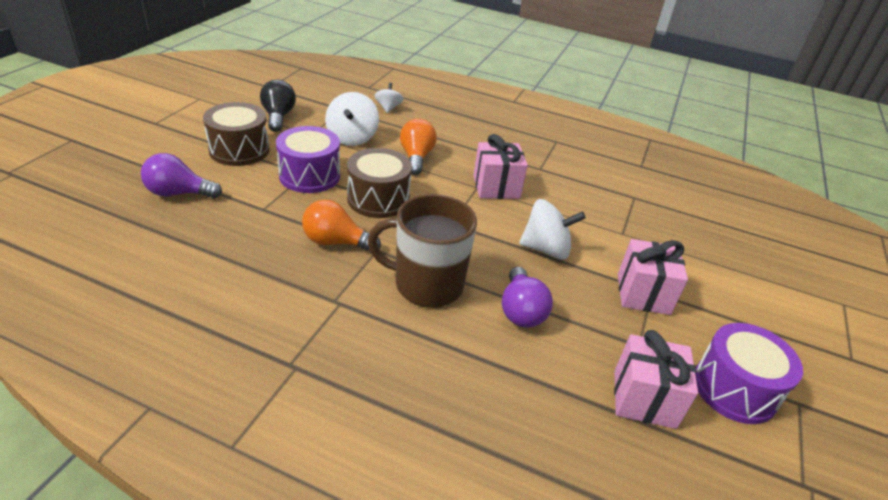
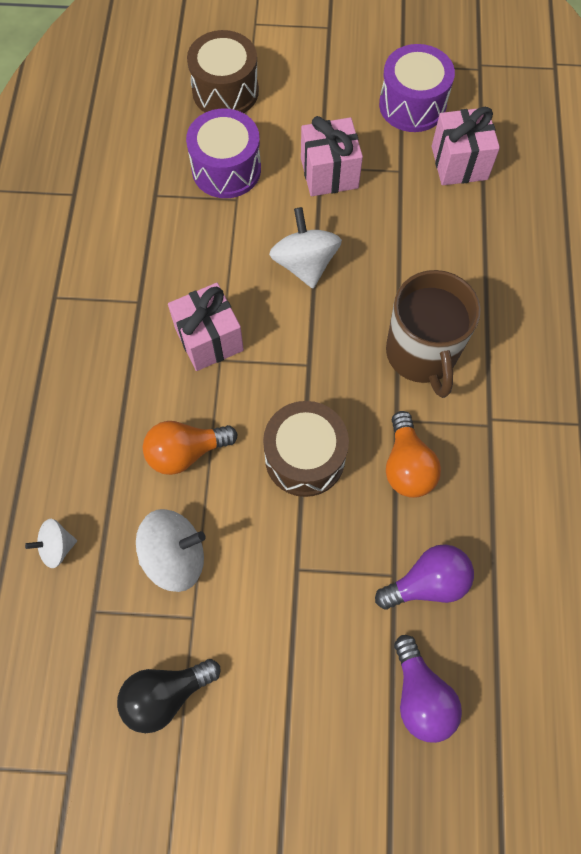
camera: 105 degrees left, 30 degrees up
(239, 150) = (286, 689): brown drum -> brown drum (225, 91)
(309, 175) = (298, 561): purple drum -> purple drum (226, 169)
(521, 311) = (410, 266): purple light bulb -> purple light bulb (427, 582)

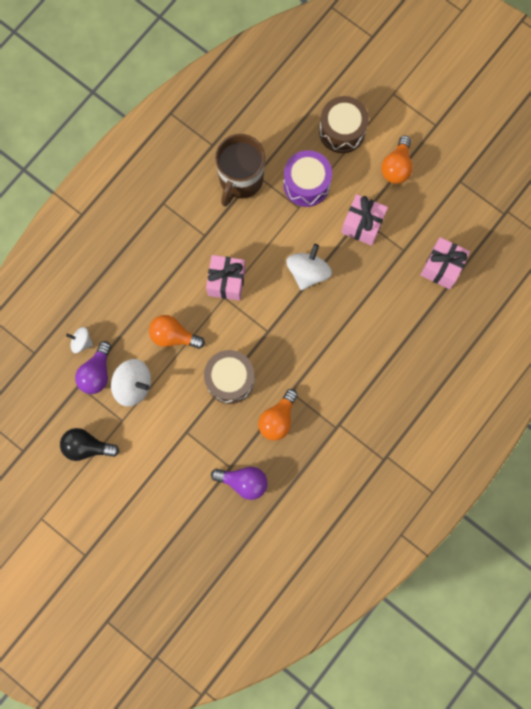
camera: 35 degrees right, 10 degrees up
(319, 91) = (396, 167): none -> orange light bulb
(412, 105) = (444, 212): purple drum -> none
(420, 695) = (201, 529): purple light bulb -> purple light bulb (96, 373)
(422, 354) = (331, 366): brown mug -> brown mug (240, 180)

